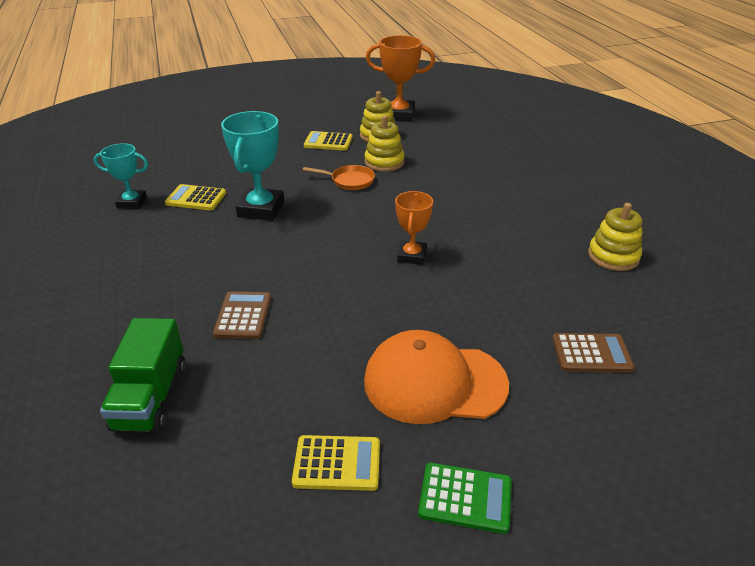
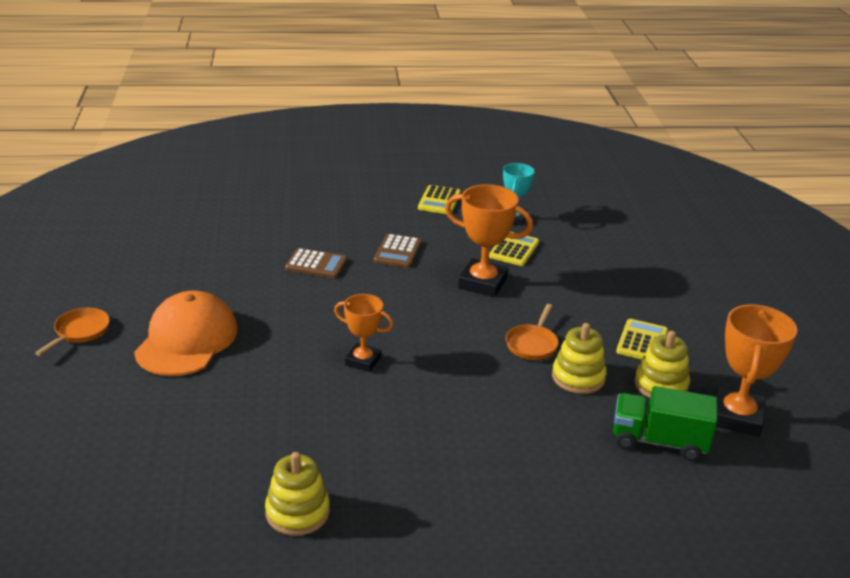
camera: 100 degrees right, 5 degrees down
(151, 398) = (249, 228): green truck -> green truck (659, 441)
(261, 209) = (482, 283): turquoise trophy -> orange trophy
(337, 463) = (144, 288): yellow calculator -> yellow calculator (439, 201)
(465, 498) = (80, 332): green calculator -> orange pan
(591, 353) = (161, 435): brown calculator -> brown calculator (397, 252)

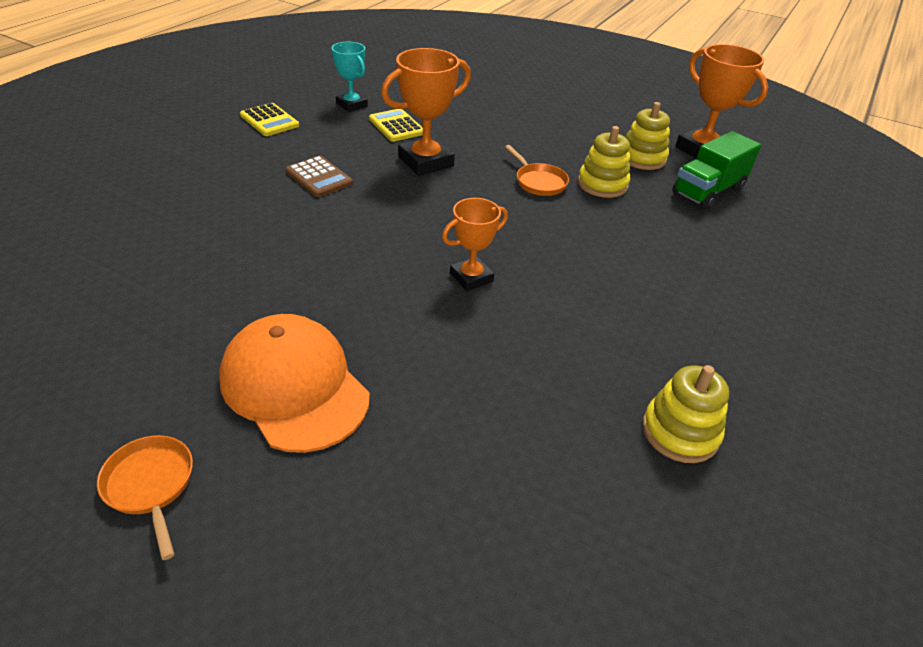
camera: 55 degrees left, 10 degrees up
(316, 264) = (272, 230): brown calculator -> none
(642, 341) = (583, 139): yellow calculator -> none

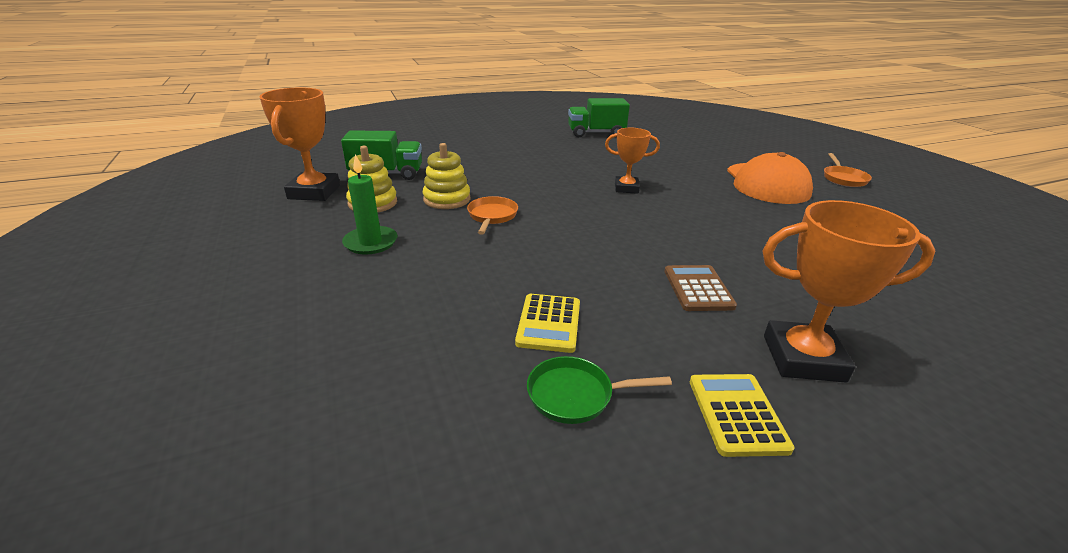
camera: 140 degrees left, 10 degrees down
(351, 105) = (575, 395): turquoise trophy -> green pan
(425, 162) = (567, 266): orange trophy -> orange trophy (803, 358)
(573, 131) = (371, 242): none -> green candle
(680, 432) = (596, 133): yellow stacking toy -> green truck

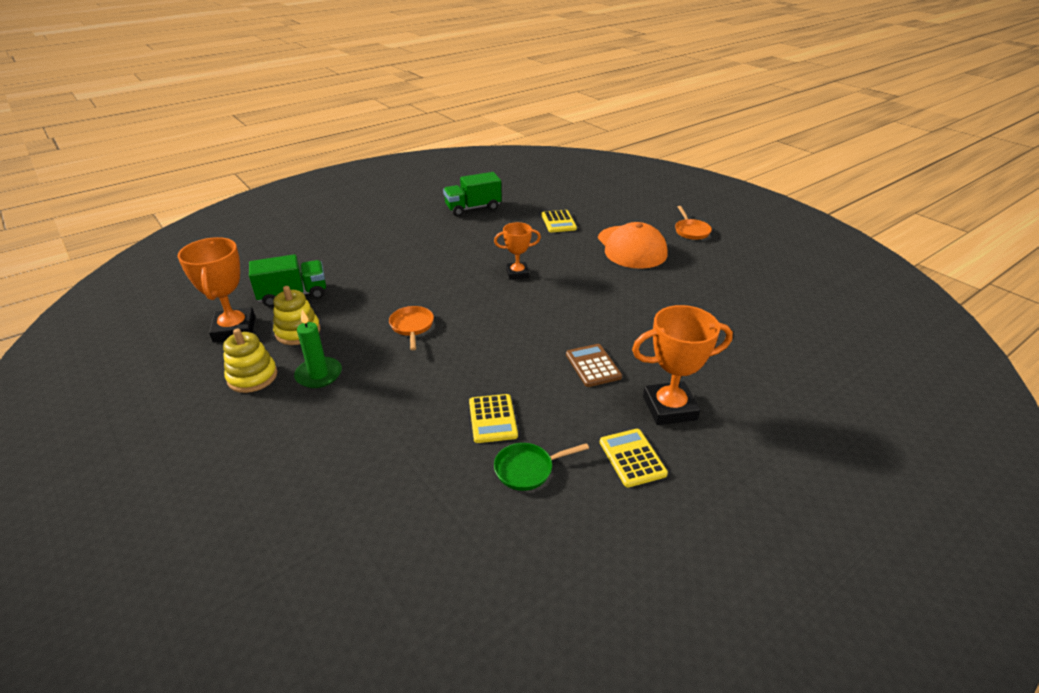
camera: 15 degrees left, 5 degrees up
(447, 199) = (364, 315): yellow stacking toy -> yellow stacking toy (252, 377)
(685, 153) = (558, 222): none -> yellow calculator

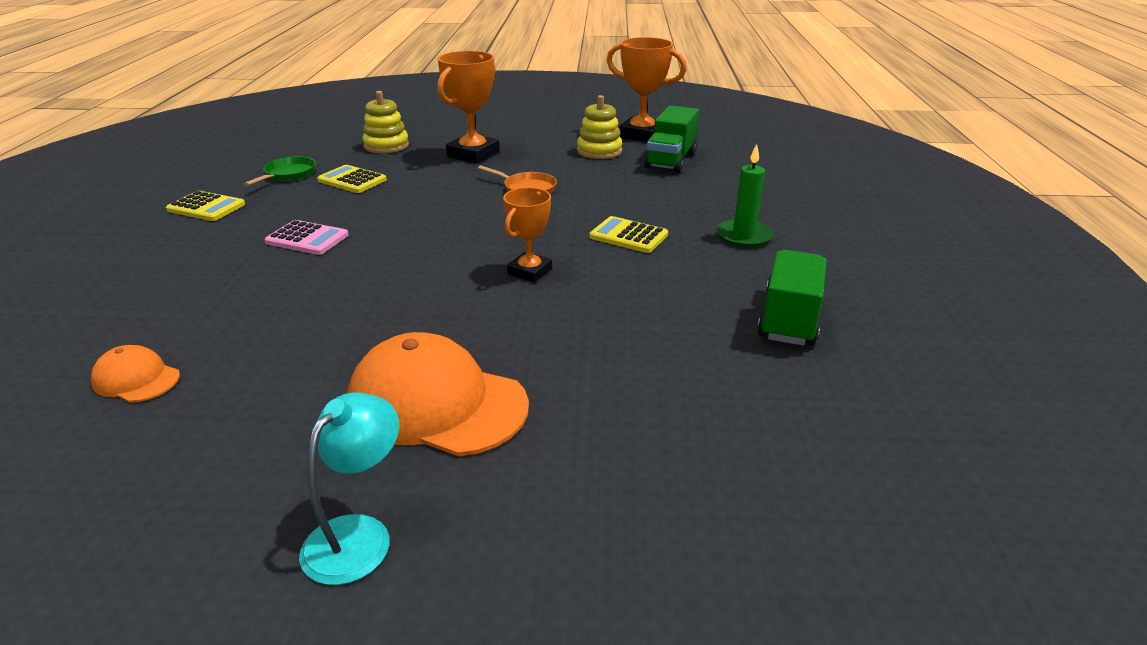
camera: 130 degrees right, 5 degrees down
(252, 377) = (561, 130): yellow stacking toy -> yellow stacking toy (386, 146)
(319, 375) = (524, 146): green candle -> green candle (743, 236)
(558, 222) = (631, 378): yellow calculator -> yellow calculator (628, 236)
(593, 366) = (307, 239): brown calculator -> pink calculator
(669, 408) = (192, 245): orange trophy -> orange trophy (473, 154)
(691, 231) = (358, 535): orange pan -> turquoise lamp
(742, 317) = (136, 379): none -> orange cap

